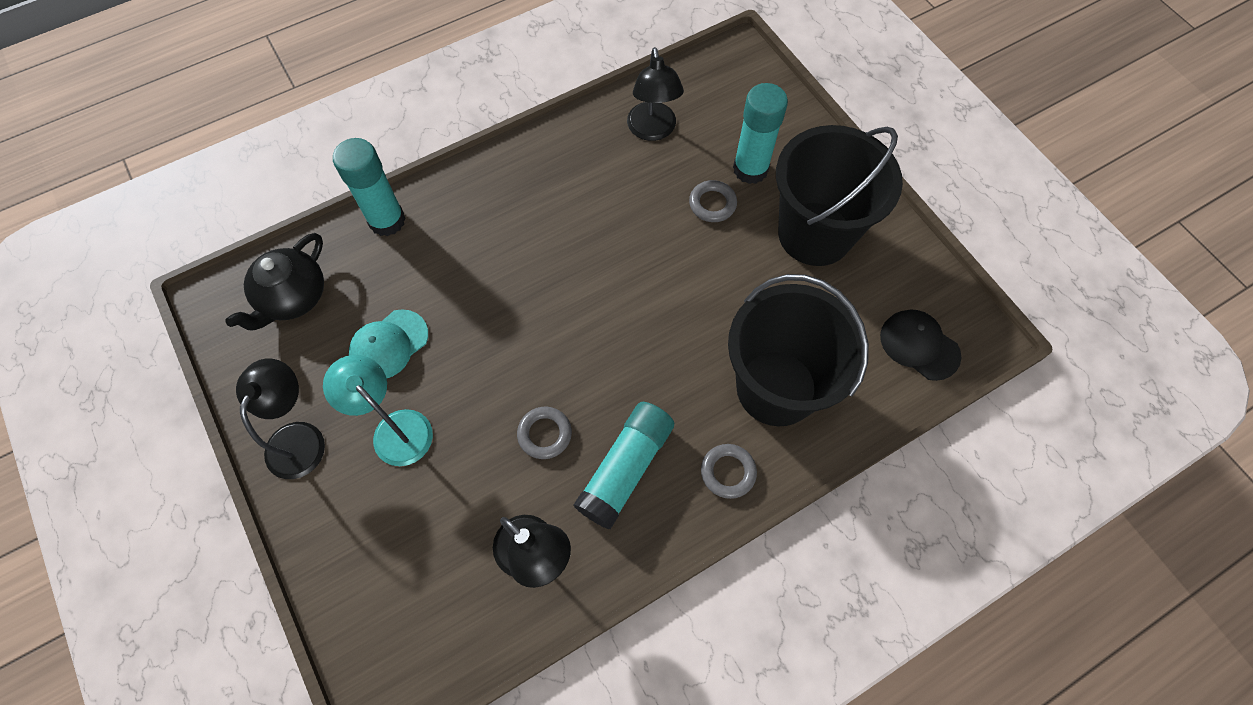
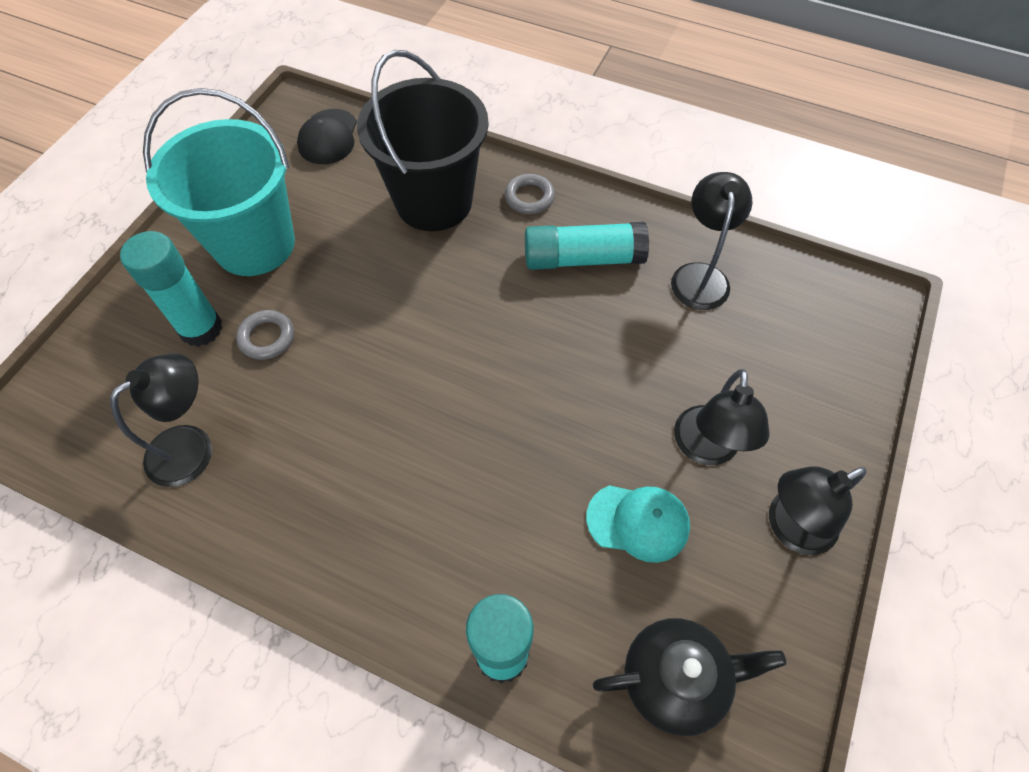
camera: 125 degrees left, 5 degrees down
(394, 428) = (706, 449): turquoise lamp -> black lamp
(544, 434) = (605, 329): grey ring -> none
(815, 234) = (254, 244): black bucket -> turquoise bucket

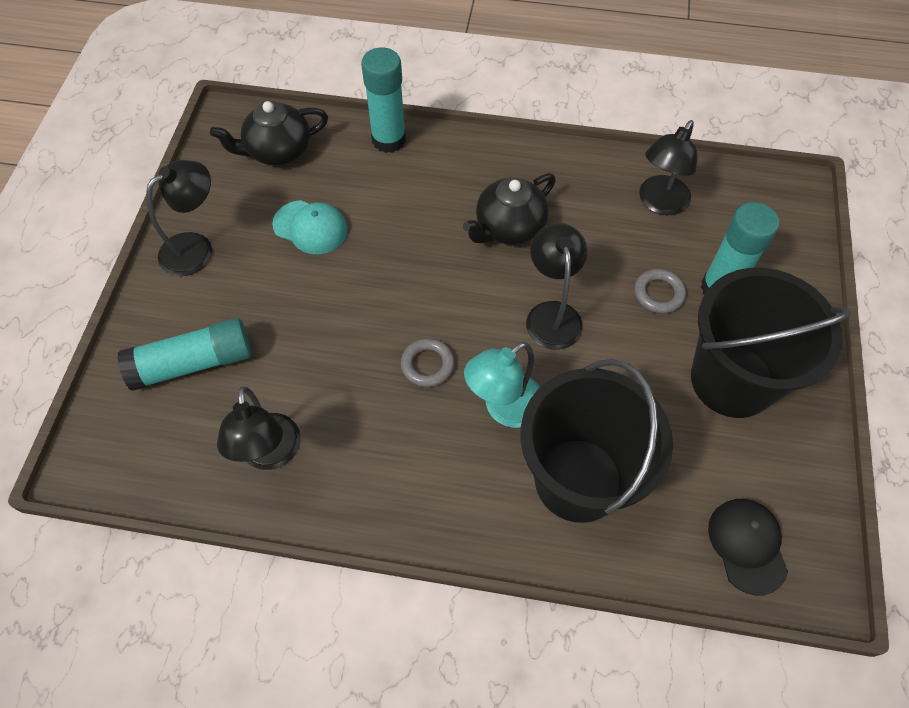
camera: 165 degrees right, 0 degrees up
(254, 244) = (732, 380): turquoise bucket -> black bucket
(389, 458) = (509, 227): none -> black teapot
(474, 266) = (504, 408): none -> turquoise lamp
(529, 197) = (474, 513): grey ring -> grey ring (427, 365)
(583, 258) = (395, 445): turquoise glue stick -> turquoise glue stick (193, 363)
(638, 522) = (310, 227): turquoise cap -> turquoise cap turned 150 degrees counterclockwise
(706, 449) = (261, 288): black lamp -> black lamp (552, 314)

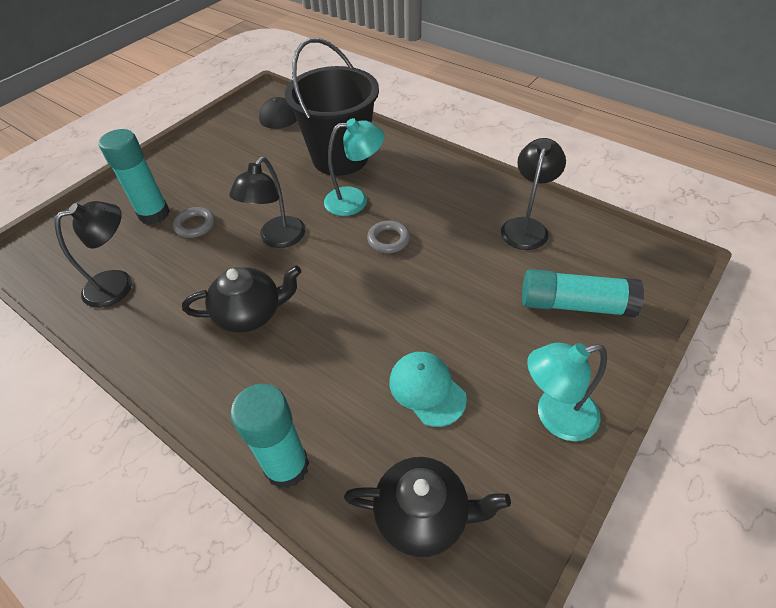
camera: 150 degrees left, 10 degrees down
(196, 247) = (555, 416): black lamp -> turquoise lamp
(732, 380) = (209, 169): black bucket -> none

